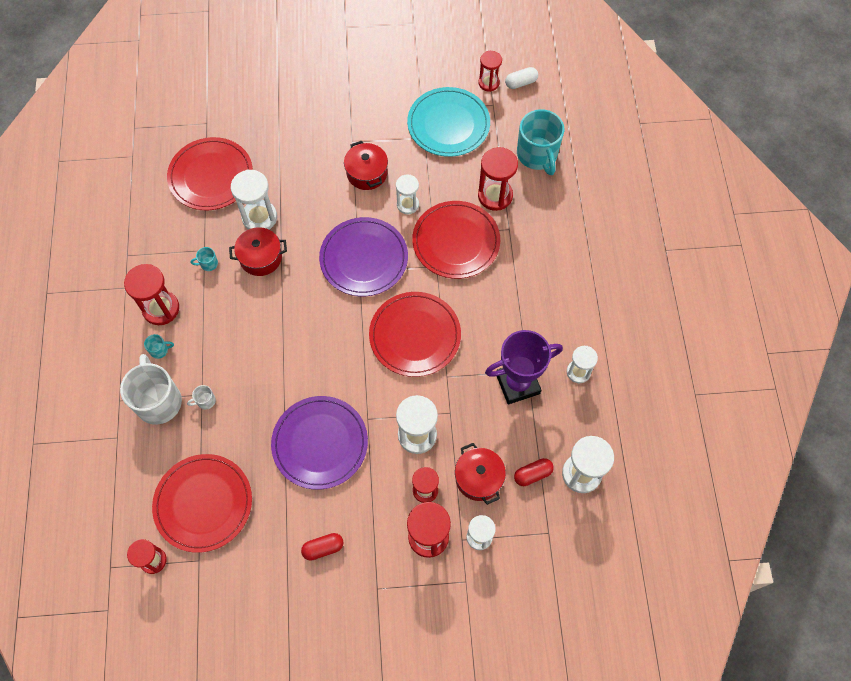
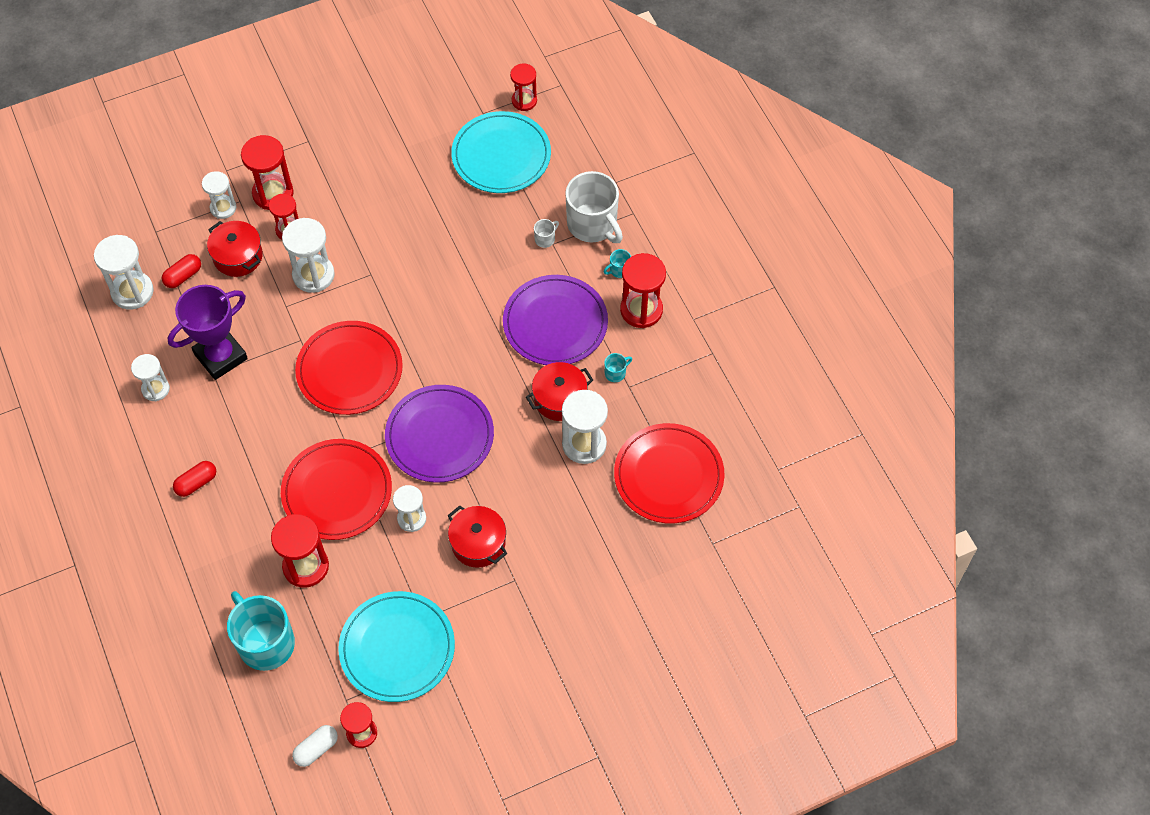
camera: 160 degrees right, 5 degrees down
(203, 503) = (501, 155): red plate -> turquoise plate
(320, 443) = (410, 238): purple plate -> purple plate (555, 323)
(323, 548) = (371, 155): red capsule -> red capsule (196, 483)

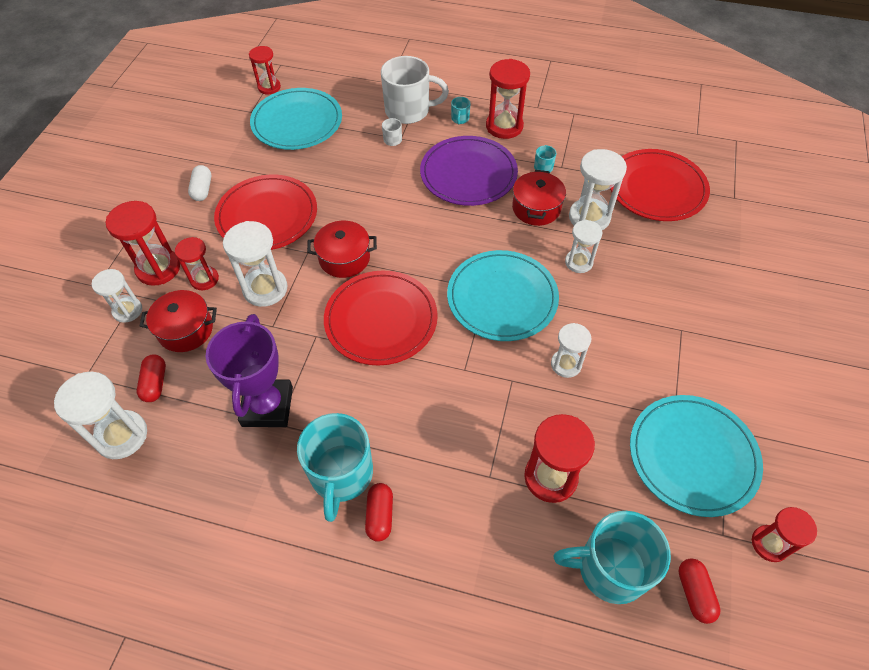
camera: 50 degrees left, 5 degrees down
(155, 389) = (244, 484): white hourglass -> white hourglass (578, 262)
(207, 439) = (341, 474): none -> turquoise mug
(287, 703) = (694, 593): none -> red capsule
(316, 749) = (765, 598): white capsule -> white capsule (202, 189)
(337, 491) = (492, 403): red plate -> red plate (267, 216)
(439, 436) = (502, 298): purple plate -> turquoise plate
(478, 543) = (627, 333): red pot -> red pot (344, 258)

